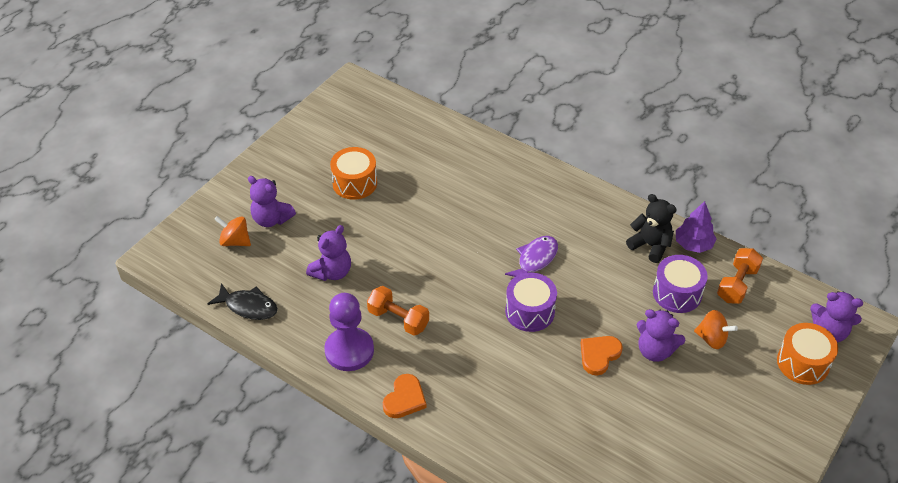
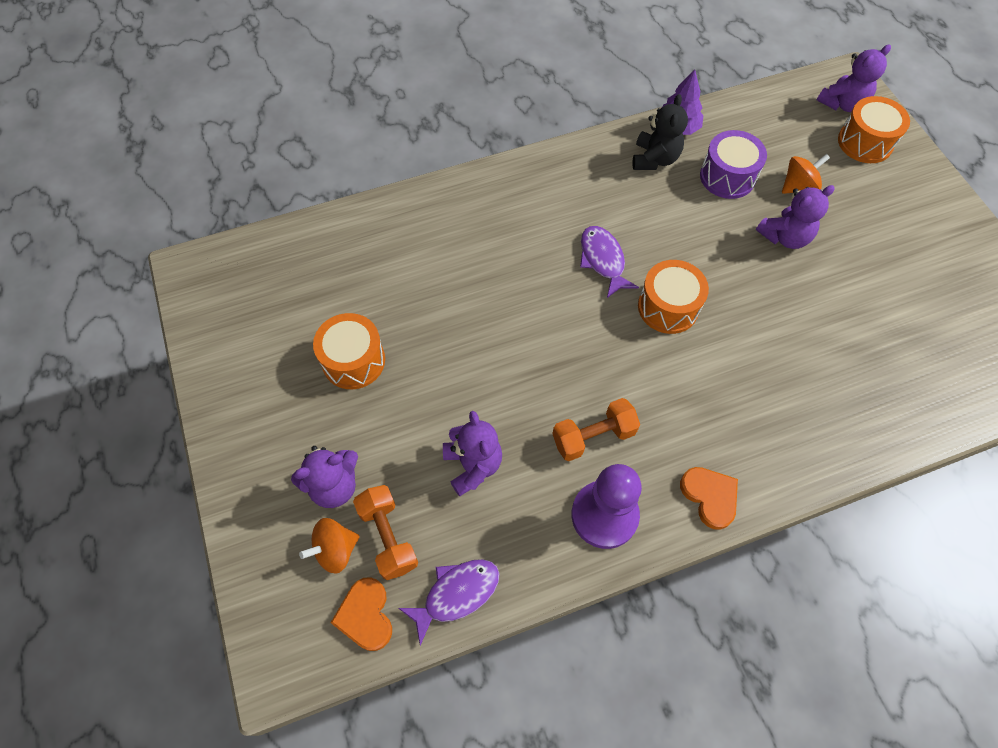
camera: 55 degrees left, 15 degrees up
(248, 306) = (456, 594): black fish -> purple fish
(530, 311) = (668, 307): purple drum -> orange drum
(599, 355) = (762, 284): orange heart -> orange heart (365, 615)
(650, 245) = (654, 159): black teddy bear -> black teddy bear turned 120 degrees clockwise
(737, 284) = (747, 128): orange dumbbell -> orange dumbbell (388, 537)

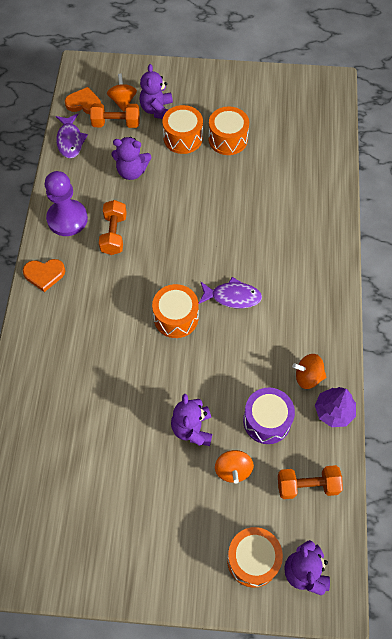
camera: 115 degrees right, 0 degrees up
(376, 422) = (183, 138): none -> orange drum
(654, 159) = (308, 376): black teddy bear -> orange spinning top
(766, 125) = (307, 485): none -> orange dumbbell

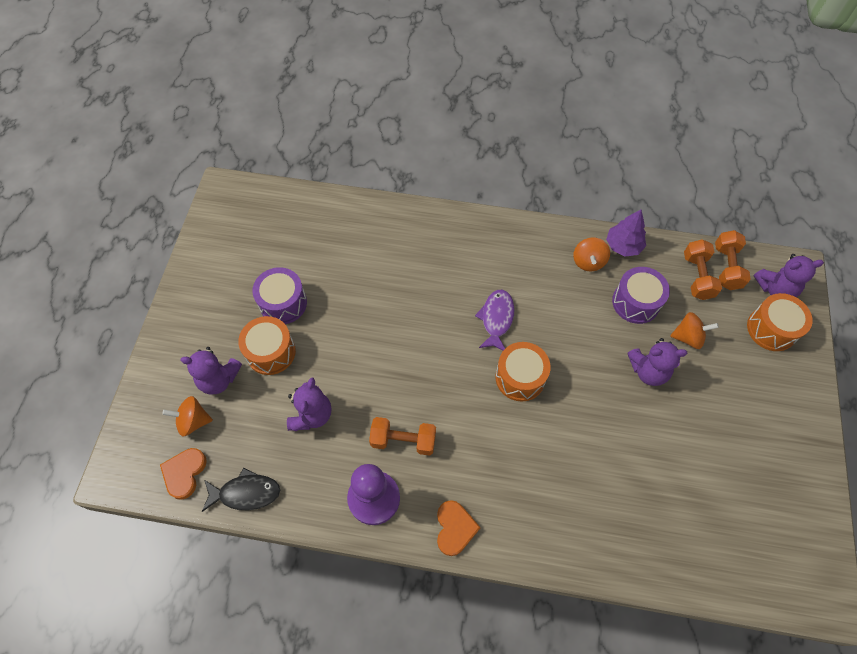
camera: 85 degrees left, 0 degrees up
(70, 140) = (246, 493): purple fish -> black fish
(116, 123) = (229, 431): orange dumbbell -> orange dumbbell (726, 267)
(228, 139) = (283, 303): orange drum -> purple drum

